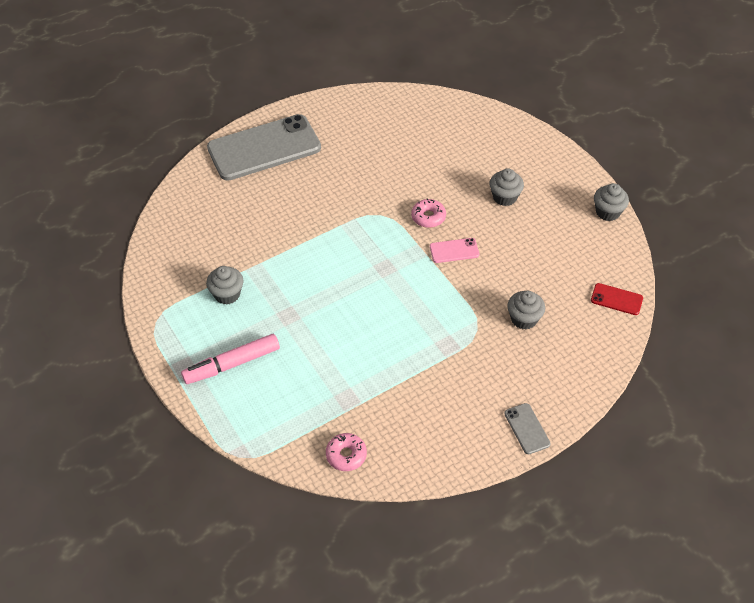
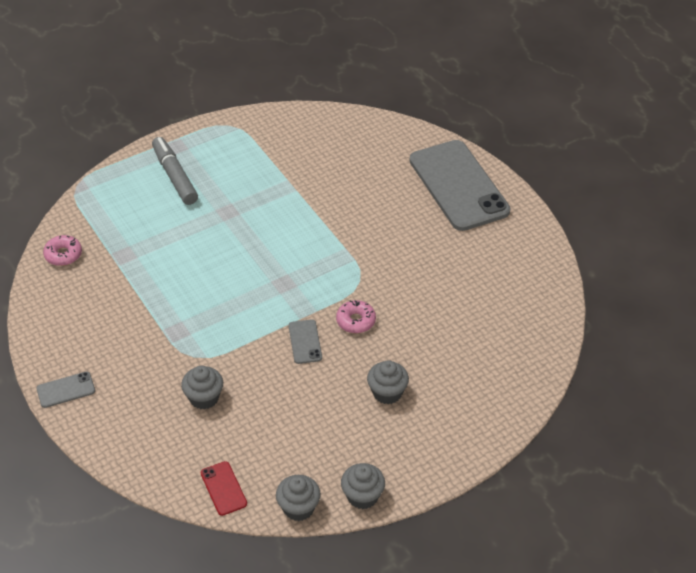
camera: 90 degrees right, 5 degrees down
(227, 294) = (257, 169): grey cupcake -> grey cupcake (298, 508)
(232, 364) = (175, 176): pink marker -> grey marker
(454, 251) = (305, 342): pink phone -> grey phone
(616, 299) = (223, 488): red phone -> red phone turned 45 degrees counterclockwise

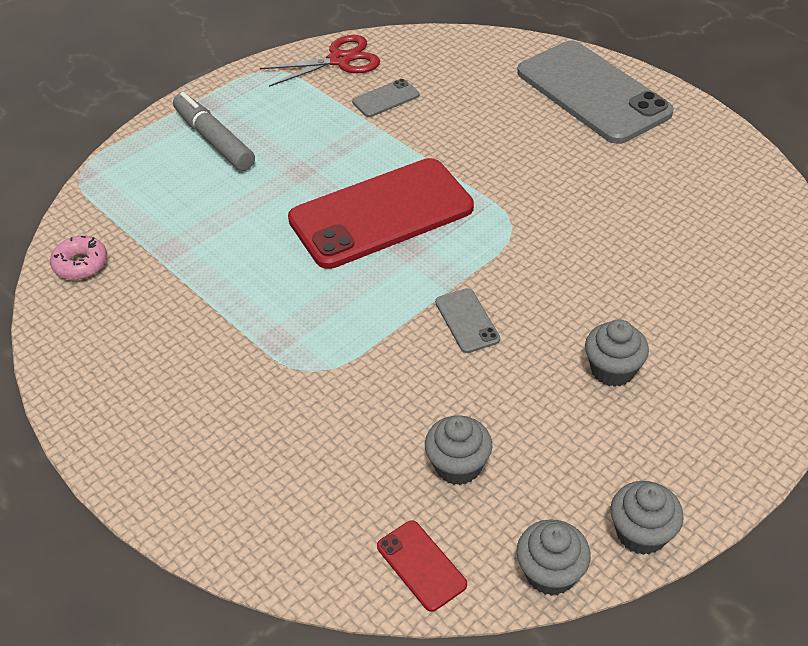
camera: 10 degrees left, 0 degrees up
(66, 390) = (128, 457): grey phone -> grey phone (385, 98)
(204, 398) = (345, 428): grey cupcake -> grey cupcake (458, 466)
(273, 254) = (381, 214): none -> red phone
(283, 126) = (340, 60): none -> red scissors
(356, 321) = (527, 280): pink donut -> none

